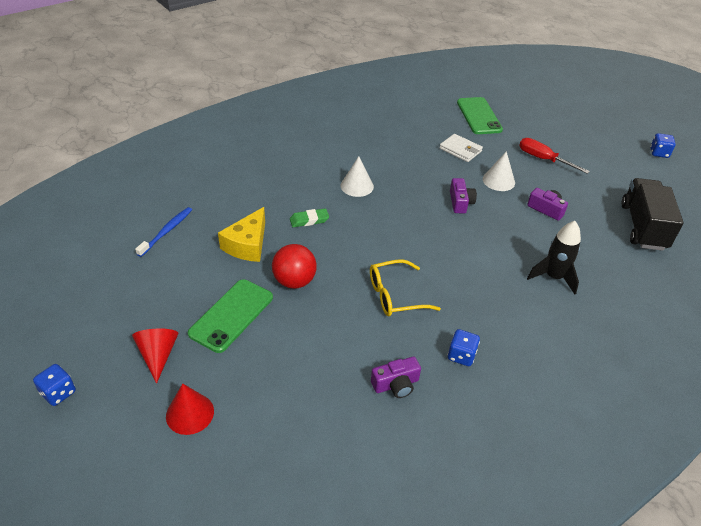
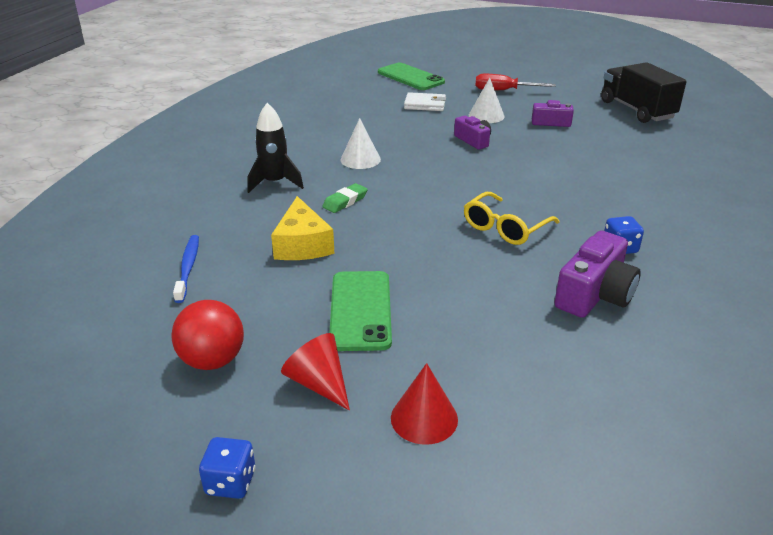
camera: 30 degrees left, 10 degrees down
(294, 281) = (392, 255): red ball -> red ball (212, 360)
(396, 384) = (594, 294): purple camera -> purple camera, size x1.64
(553, 277) = (617, 165): black rocket -> black rocket (275, 183)
(659, 153) = (585, 62): blue dice -> none

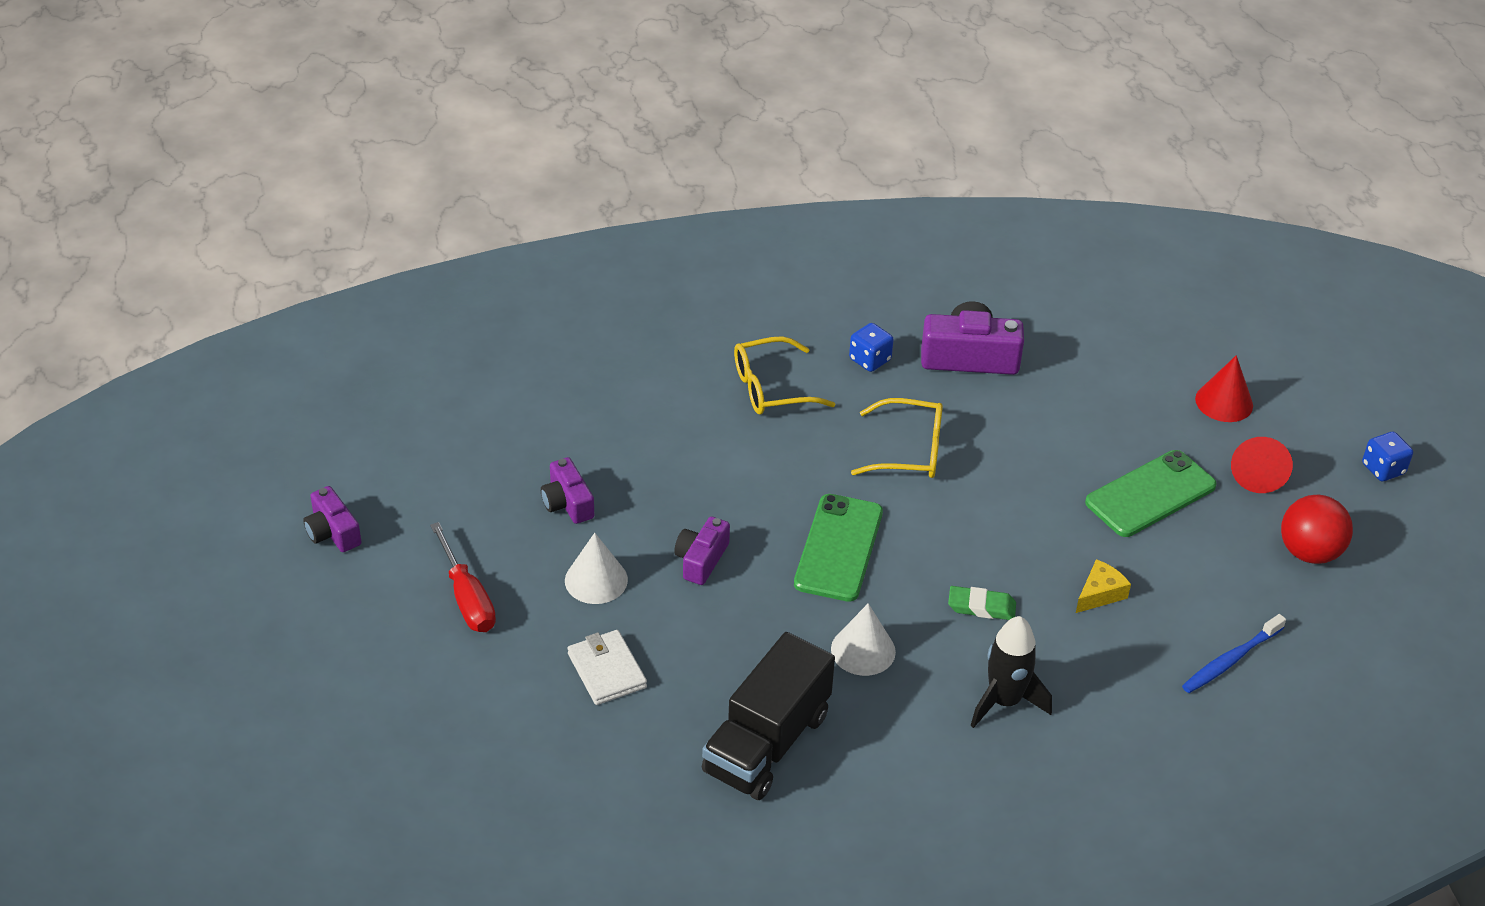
camera: 125 degrees left, 10 degrees up
(302, 244) = (1100, 594): yellow cheese -> yellow cheese, size x0.60
(410, 77) = (487, 749): green phone -> green phone (838, 548)
(575, 77) = (332, 532): none -> purple camera
(611, 202) = (771, 388): none -> yellow glasses
(636, 110) = (446, 428): black truck -> black truck (767, 743)

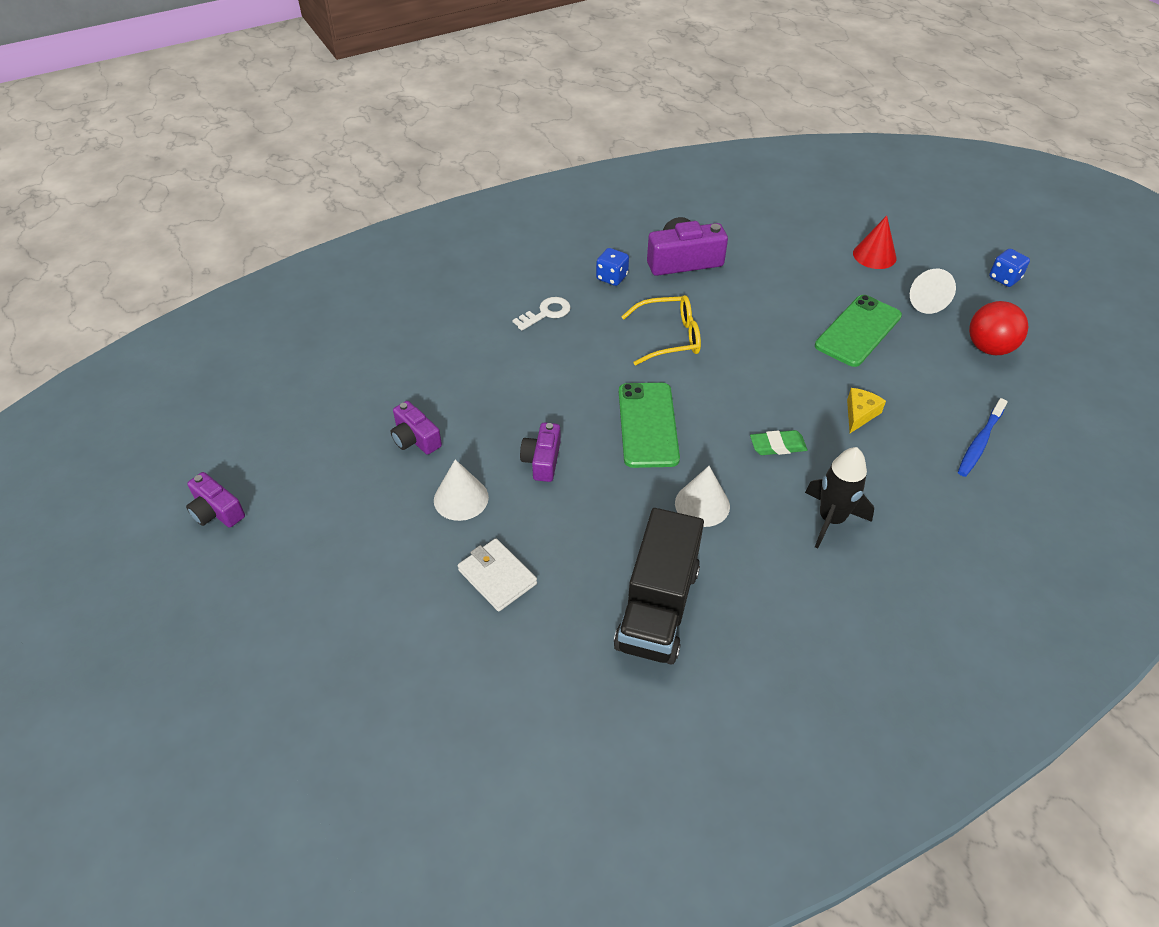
camera: 15 degrees left, 5 degrees up
(467, 598) = (354, 541): red screwdriver -> none
(771, 388) = (546, 313): yellow glasses -> white key
(1257, 474) = (923, 300): red cone -> white cone

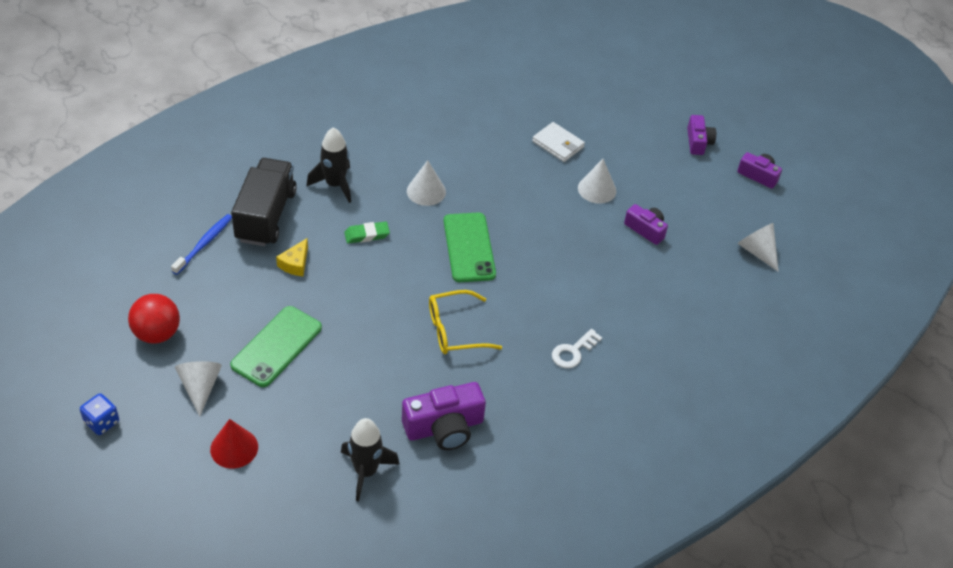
camera: 170 degrees right, 0 degrees up
(286, 405) = (757, 251): none -> white cone
(542, 460) = (546, 217): purple camera -> purple camera (698, 142)
(612, 277) = (517, 400): blue dice -> none
(657, 607) = (454, 131): black truck -> black truck (266, 216)
(753, 235) = (366, 471): none -> black rocket

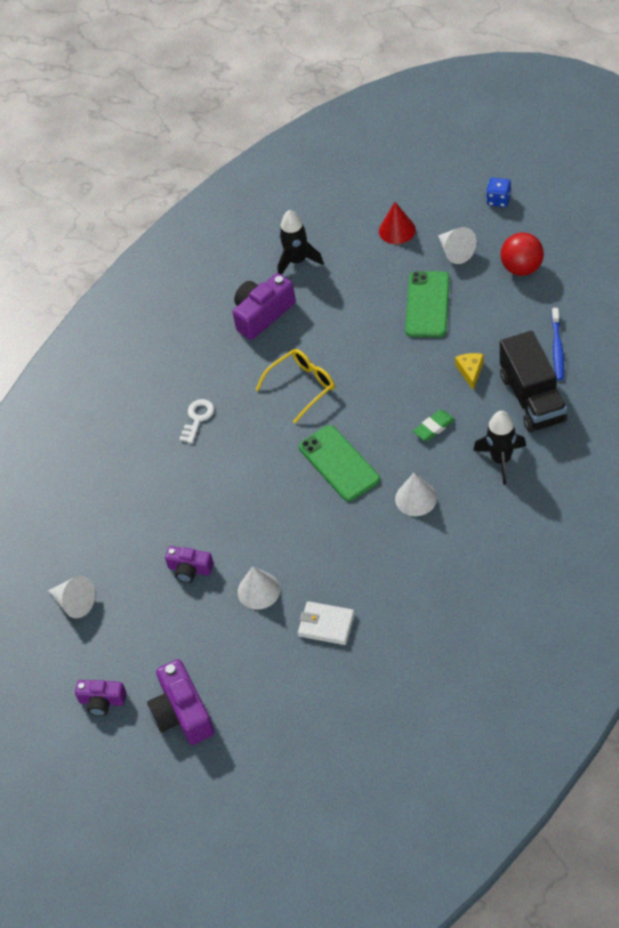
camera: 165 degrees right, 5 degrees up
(698, 142) = (182, 713): purple camera -> purple camera, size x1.64

